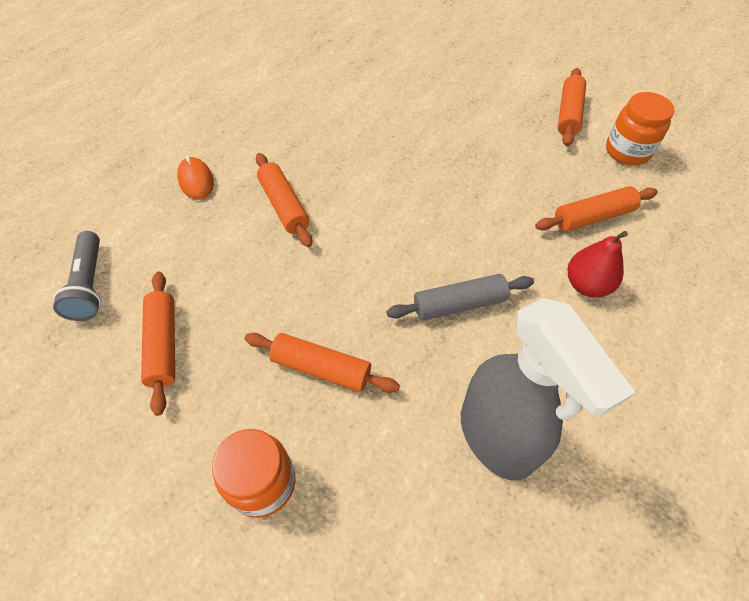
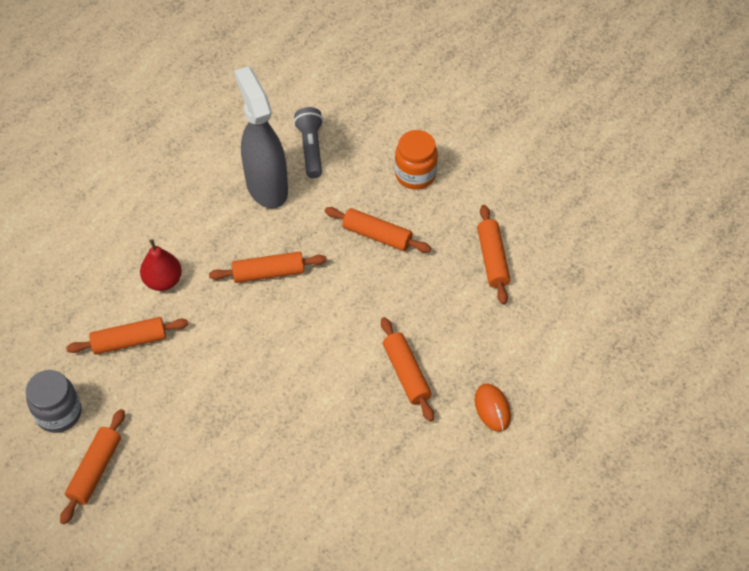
camera: 175 degrees left, 0 degrees up
(89, 285) = (562, 309): grey flashlight -> grey flashlight (311, 148)
(459, 304) = (268, 273): grey rolling pin -> orange rolling pin
(627, 151) = (59, 413): orange jar -> grey jar

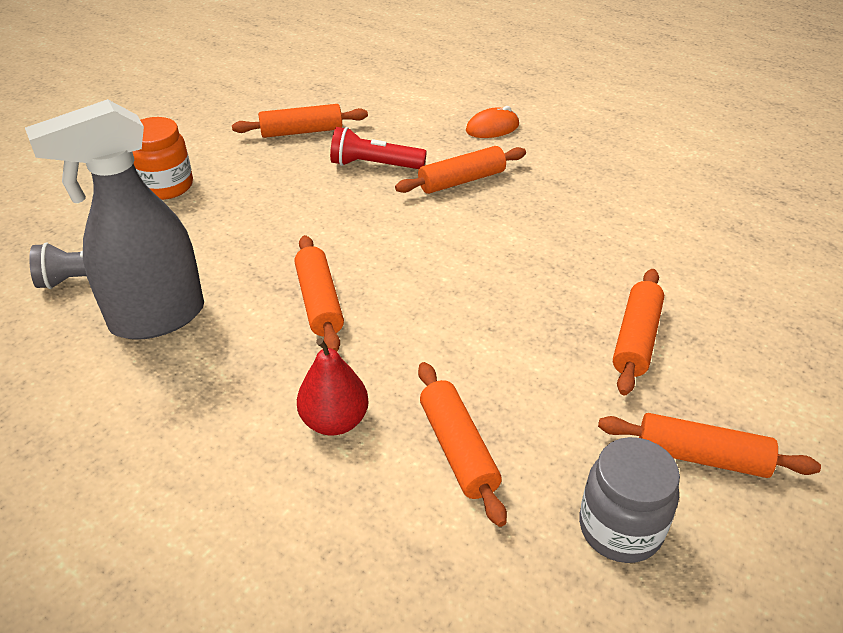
camera: 95 degrees left, 15 degrees down
(377, 235) = (261, 211): orange rolling pin -> orange rolling pin (636, 339)
(435, 311) = (374, 165): none -> red flashlight

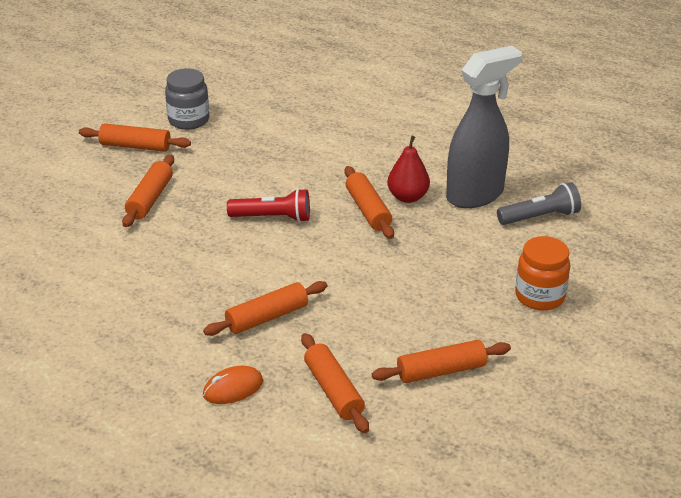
camera: 175 degrees right, 5 degrees down
(334, 421) = (339, 151): red pear -> red pear (408, 197)
(374, 165) = (353, 331): red flashlight -> red flashlight (273, 217)
(458, 449) = (268, 143): orange rolling pin -> orange rolling pin (333, 390)

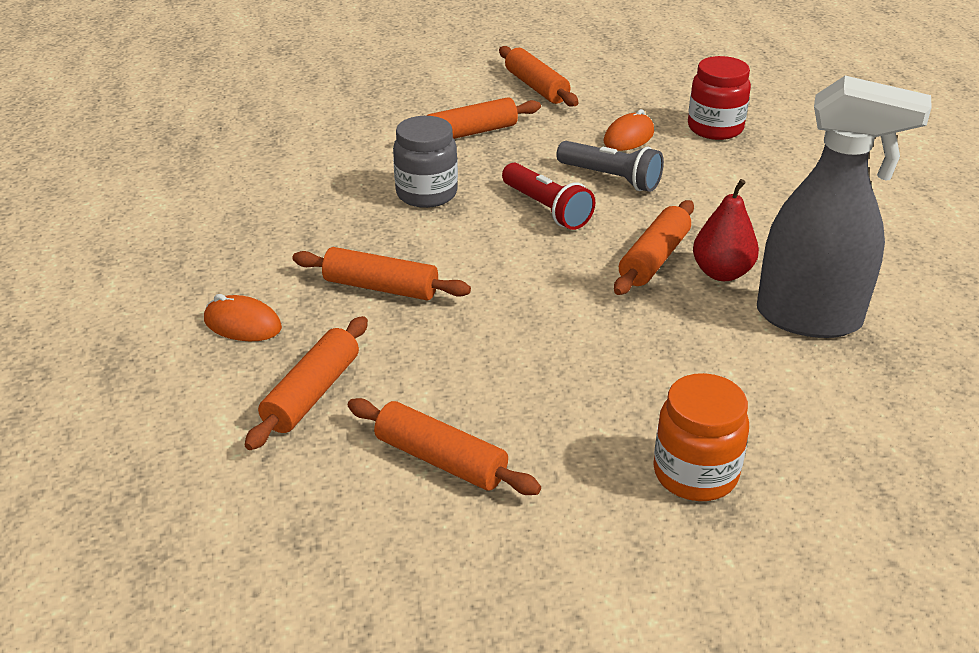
camera: 50 degrees right, 0 degrees up
(189, 120) = (621, 90): grey jar -> grey jar (426, 194)
(243, 148) = (629, 137): none -> orange mouse
(278, 116) = (715, 128): none -> red jar
(540, 217) = (855, 392): grey flashlight -> grey flashlight (611, 178)

